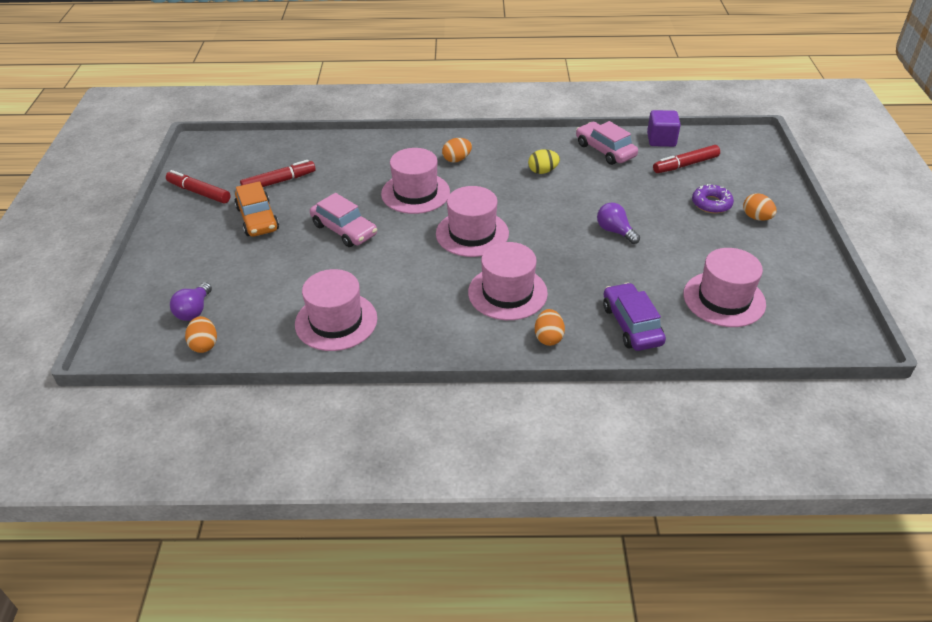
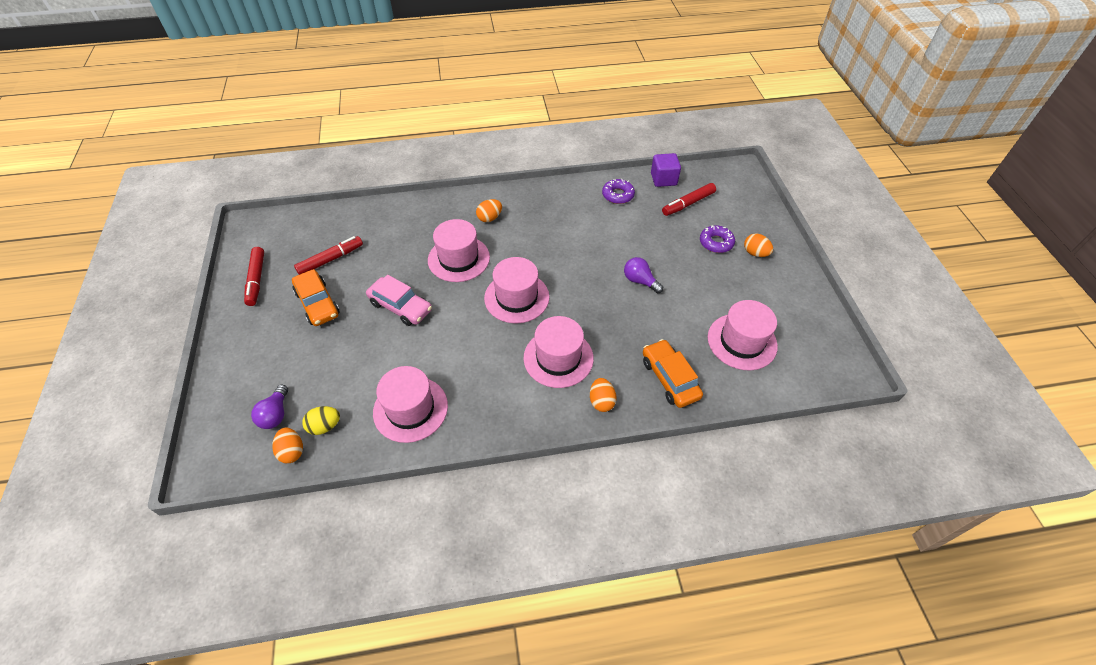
camera: 10 degrees left, 10 degrees up
(199, 192) = (256, 280): red marker -> red marker turned 120 degrees counterclockwise
(543, 171) = (567, 223): yellow egg -> yellow egg (325, 426)
(605, 150) = (618, 195): pink car -> purple donut
(631, 325) = (670, 378): purple car -> orange car

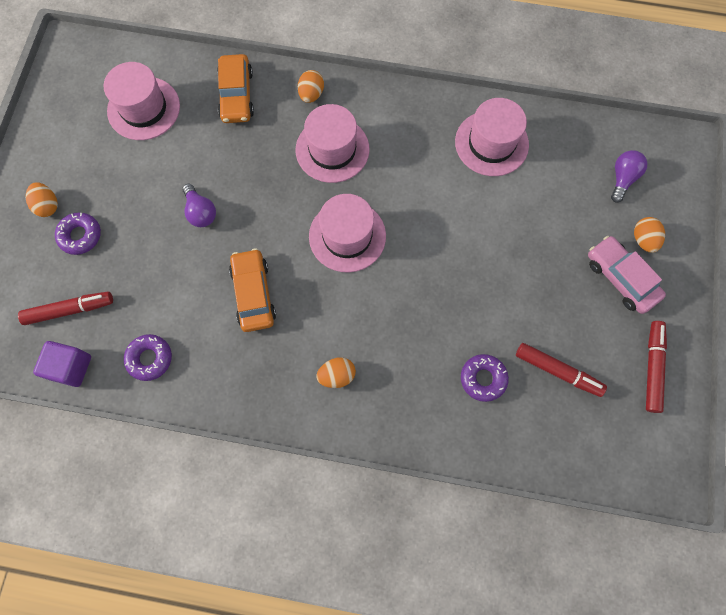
camera: 160 degrees left, 20 degrees up
(292, 451) = (606, 137): orange egg -> orange egg (643, 240)
(317, 303) = (577, 304): orange car -> orange car (253, 294)
(325, 426) = (575, 152): yellow egg -> none
(331, 259) = (557, 371): red marker -> red marker turned 135 degrees counterclockwise
(386, 242) = (483, 378): none -> purple donut
(400, 307) = (481, 267): pink car -> pink car (621, 278)
(458, 259) = (397, 317): pink hat -> none

